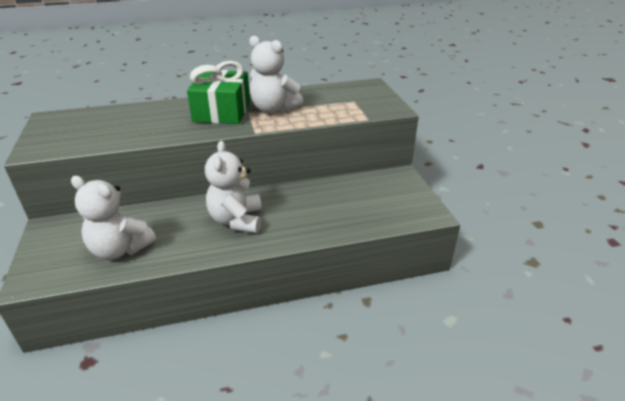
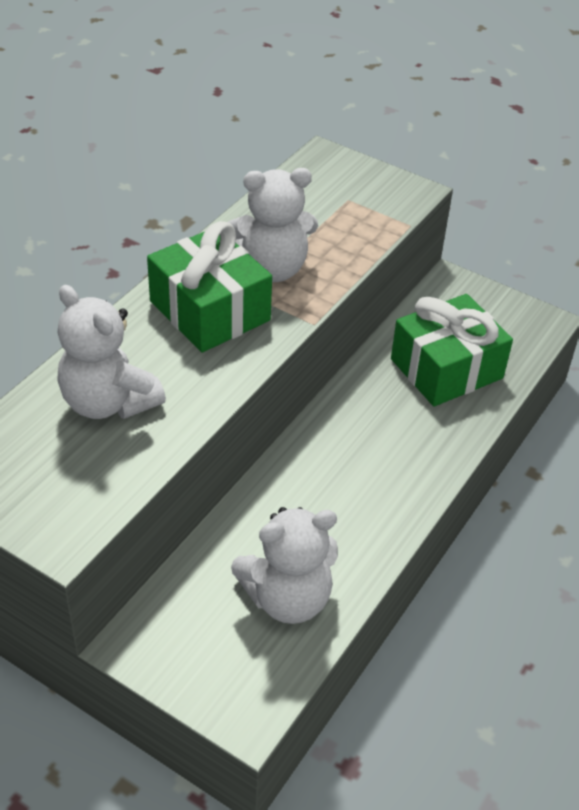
camera: 45 degrees left, 10 degrees up
(236, 220) = (362, 464): white teddy bear -> white teddy bear (108, 402)
(341, 206) = (446, 369): none -> green gift

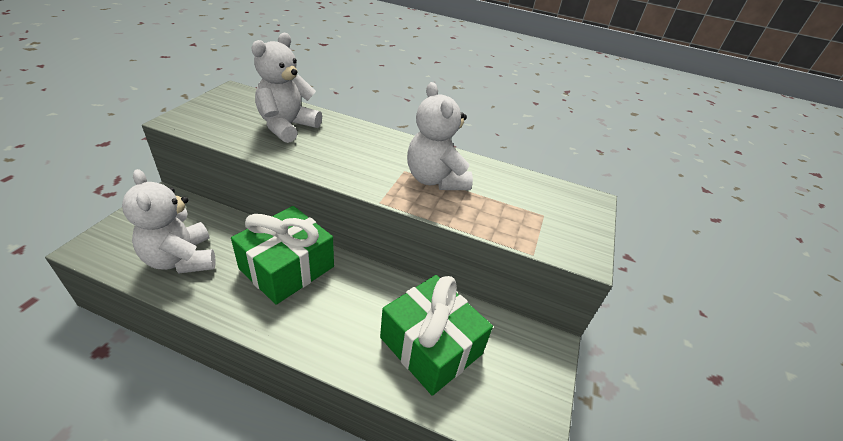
camera: 75 degrees right, 5 degrees down
(210, 311) = (379, 156): green gift -> green gift (287, 268)

